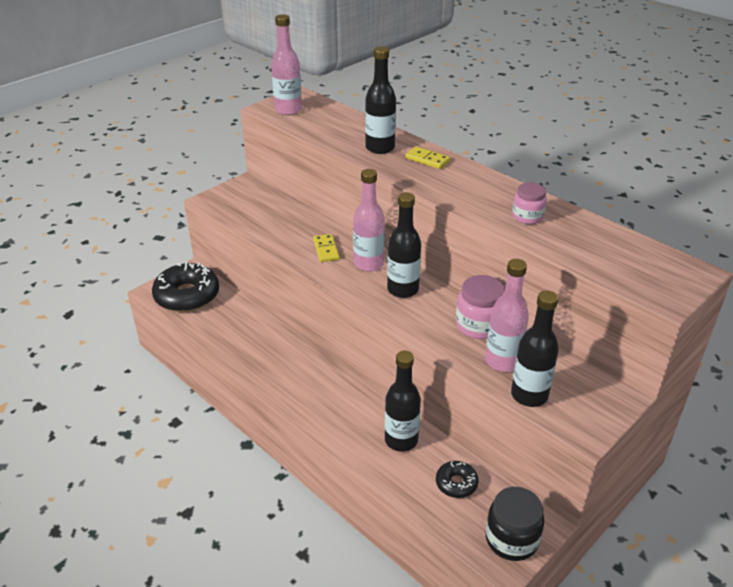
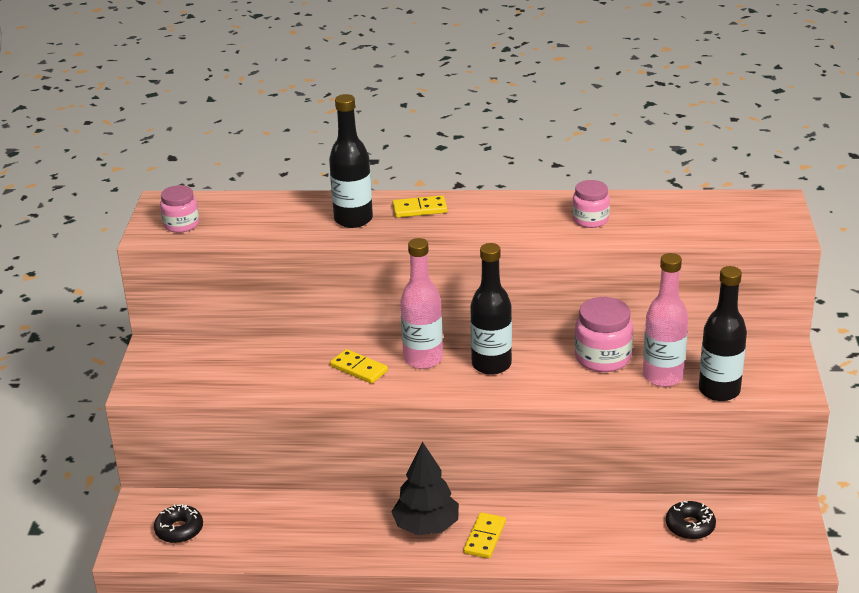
camera: 40 degrees left, 5 degrees down
(187, 296) = (179, 530): black donut -> black donut, size x0.50
(288, 110) = (181, 224): pink bottle -> pink jar
(302, 374) = (426, 526): none -> black tree
(324, 402) = (485, 537): none -> yellow domino
(401, 440) = (599, 523): black bottle -> none
(511, 539) = (784, 538): black jar -> none

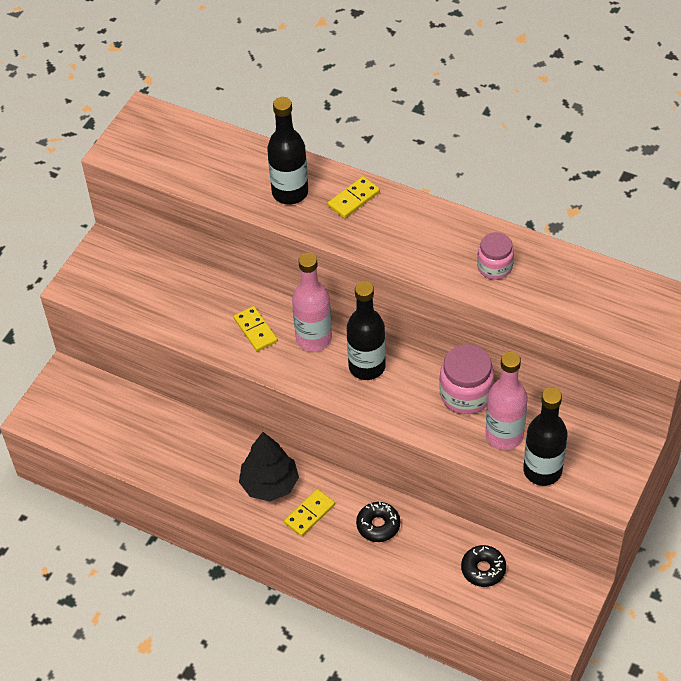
camera: 25 degrees right, 20 degrees up
(179, 530) = (80, 412): black donut -> black donut (378, 525)
(181, 224) = (145, 148): pink jar -> none
(419, 209) = (353, 199): yellow domino -> yellow domino turned 60 degrees counterclockwise

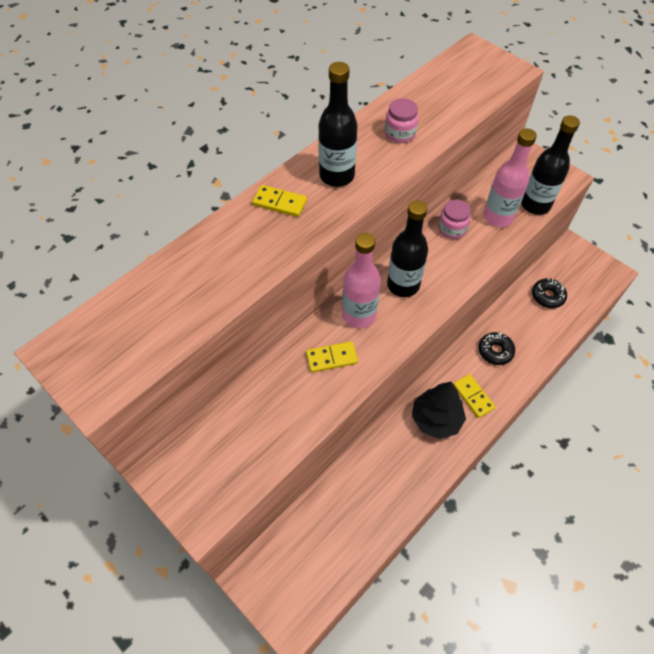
camera: 75 degrees left, 5 degrees up
(290, 192) = (246, 248): black bottle -> black bottle (337, 176)
(353, 199) = (279, 203): yellow domino -> yellow domino turned 45 degrees counterclockwise
(466, 394) = (452, 229): pink jar -> pink jar, size x0.66

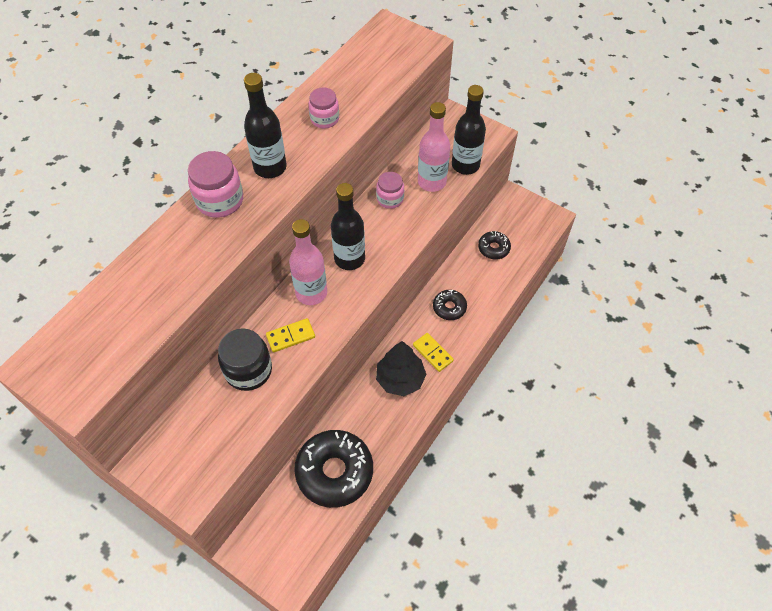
camera: 10 degrees left, 0 degrees up
(279, 203) = (220, 200): yellow domino -> pink jar
(282, 387) = (248, 370): none -> black jar
(355, 508) = (334, 472): none -> black donut

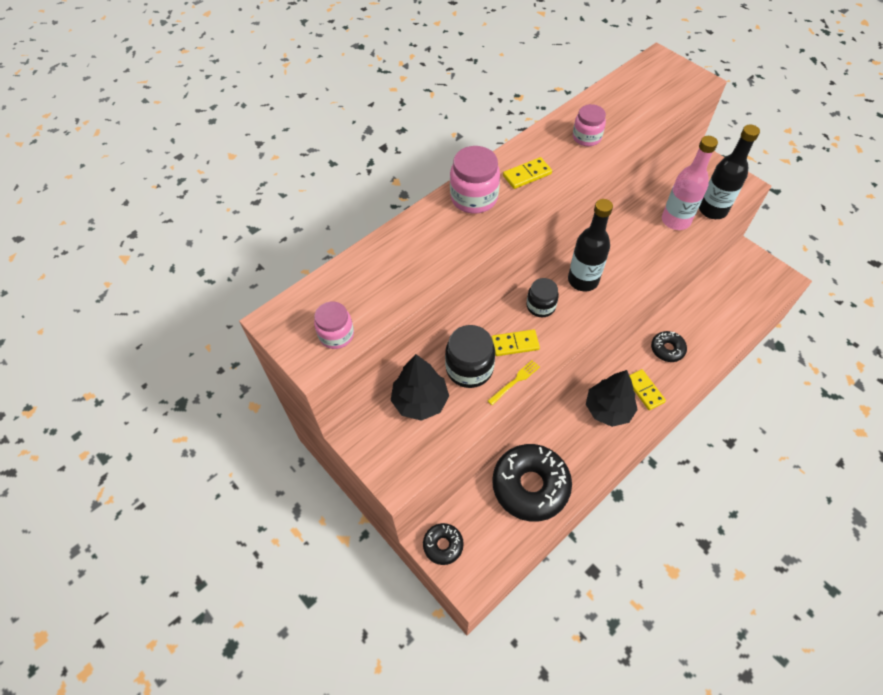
camera: 15 degrees right, 0 degrees up
(203, 414) = (420, 401): none -> black tree
(270, 167) = (527, 175): black bottle -> yellow domino
(295, 374) = (515, 381): none -> yellow fork
(311, 293) = (540, 306): pink bottle -> black jar
(390, 199) = (631, 230): pink jar -> pink jar (336, 335)
(493, 248) = (720, 300): black donut -> black donut (443, 545)

